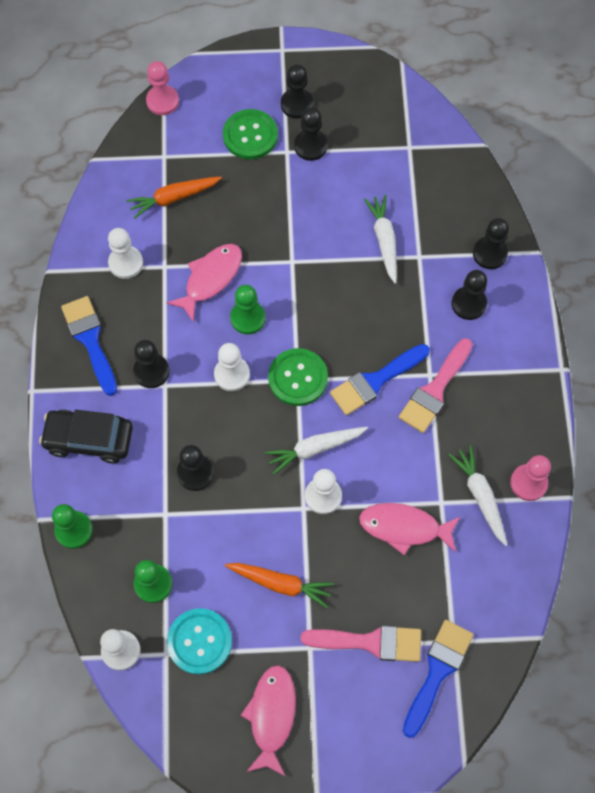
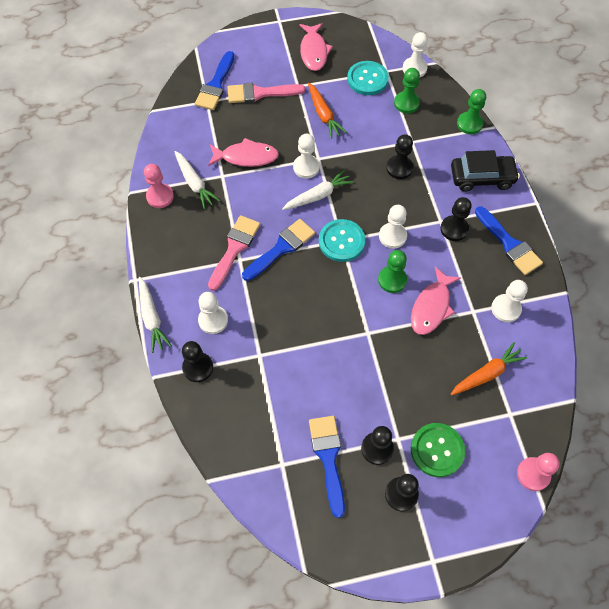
camera: 170 degrees right, 5 degrees down
(281, 583) = (323, 115): orange carrot -> orange carrot turned 120 degrees counterclockwise
(298, 378) = (341, 241): green button -> turquoise button
(362, 145) = (328, 458): none -> blue brush
(384, 240) = (292, 364): white carrot -> white carrot (152, 318)
(468, 304) = (213, 320): black pawn -> white pawn

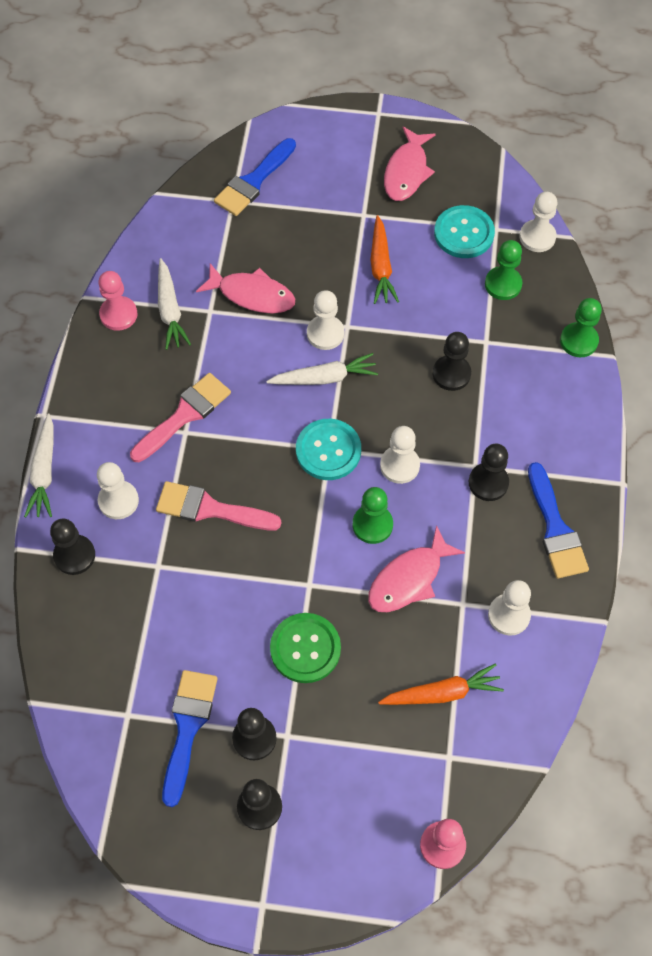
camera: 20 degrees right, 0 degrees up
(260, 93) = (308, 210): pink brush -> pink brush (210, 509)
(281, 248) = (245, 434): blue brush -> none
(437, 450) = (330, 768): green button -> green button (305, 648)
(481, 177) = (560, 423): black car -> none

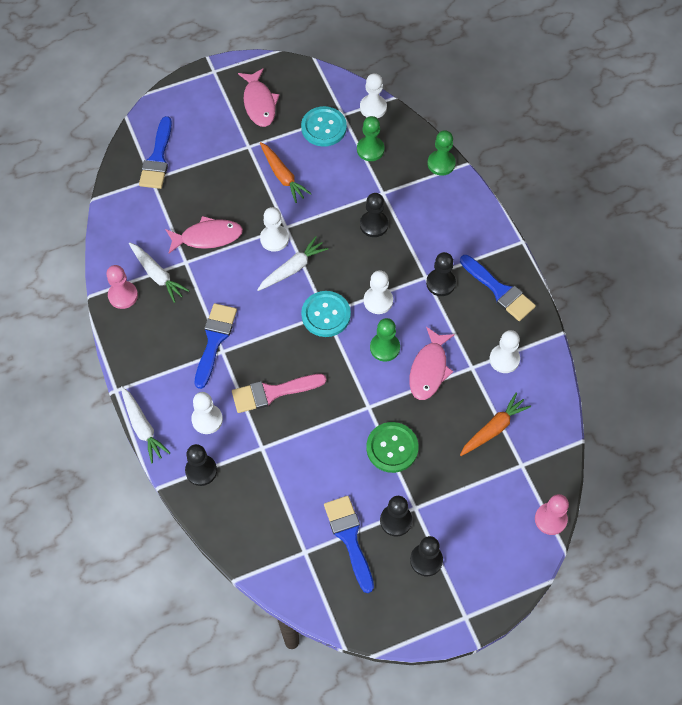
camera: 30 degrees left, 0 degrees up
(184, 415) = (214, 340): pink brush -> blue brush

